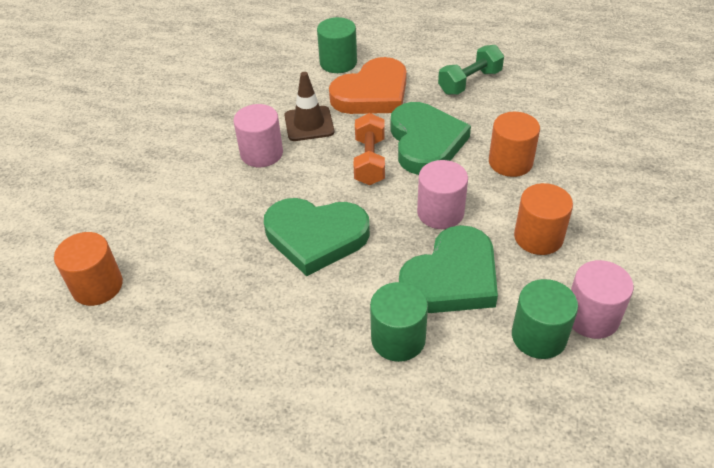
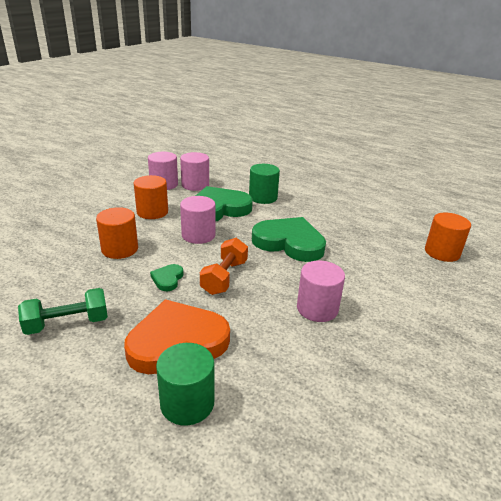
camera: 165 degrees left, 15 degrees down
(309, 124) = (262, 325): brown traffic cone -> none
(425, 142) = (167, 279): green heart -> green heart, size x0.44
(539, 336) = (195, 185): green cylinder -> pink cylinder

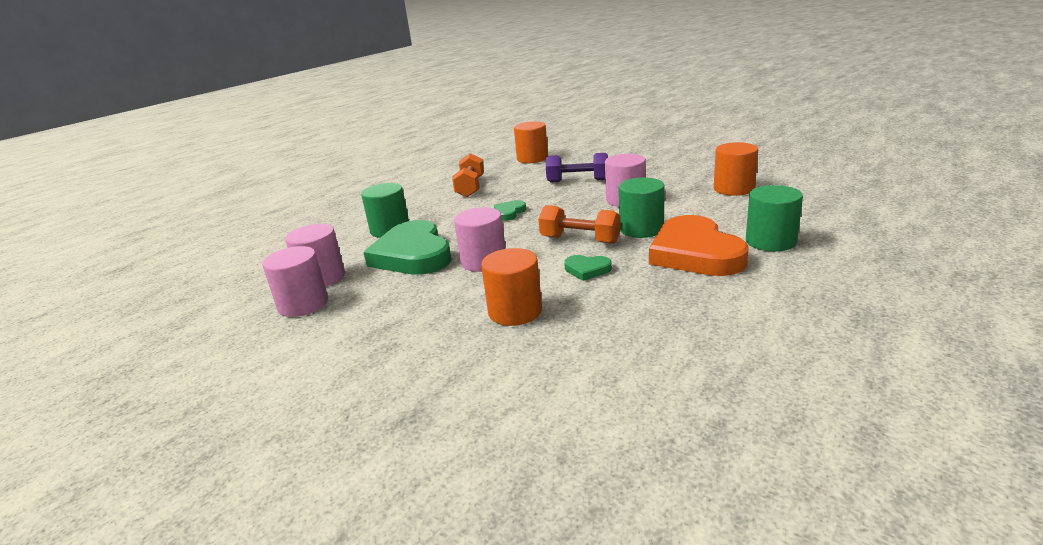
camera: 80 degrees left, 5 degrees down
(67, 323) = (690, 319): green dumbbell -> none
(152, 212) = (404, 301): orange cylinder -> orange cylinder (733, 189)
(240, 313) = (641, 229): none -> green cylinder
(289, 243) = (509, 213): green heart -> green heart, size x0.44
(351, 222) = (470, 187): none -> orange dumbbell
(374, 280) = (578, 181): none -> purple dumbbell

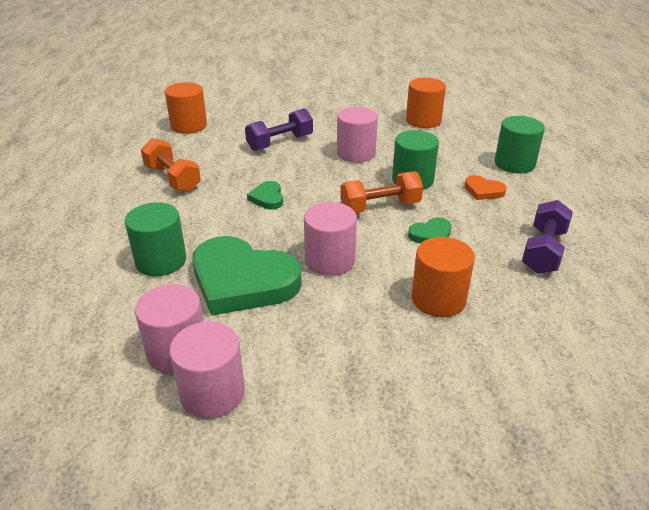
camera: 45 degrees left, 10 degrees up
(669, 314) = (543, 251): none -> purple dumbbell
(695, 253) = (483, 190): orange heart -> orange heart, size x0.44

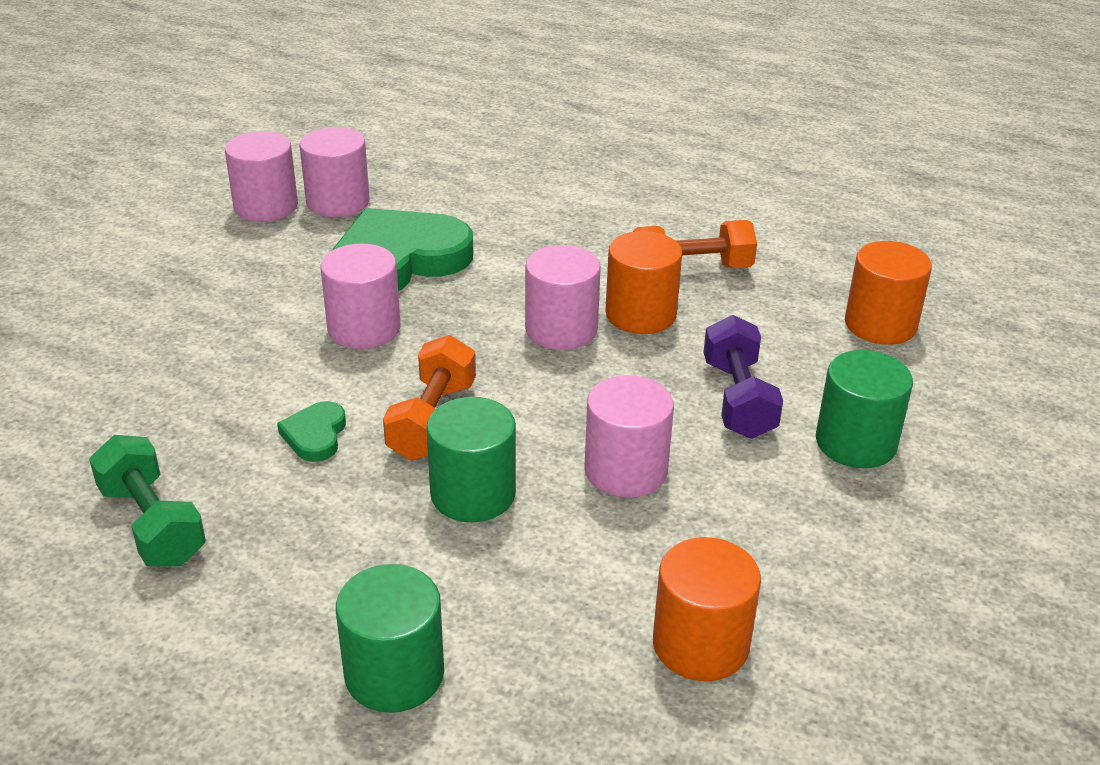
camera: 120 degrees right, 0 degrees up
(161, 261) = (495, 222): green cylinder -> green cylinder (856, 442)
(267, 198) = (561, 330): green heart -> pink cylinder
(438, 299) = (200, 376): orange cylinder -> orange cylinder (640, 314)
(483, 190) = (356, 562): orange heart -> none
(543, 251) = (152, 524): purple dumbbell -> green dumbbell

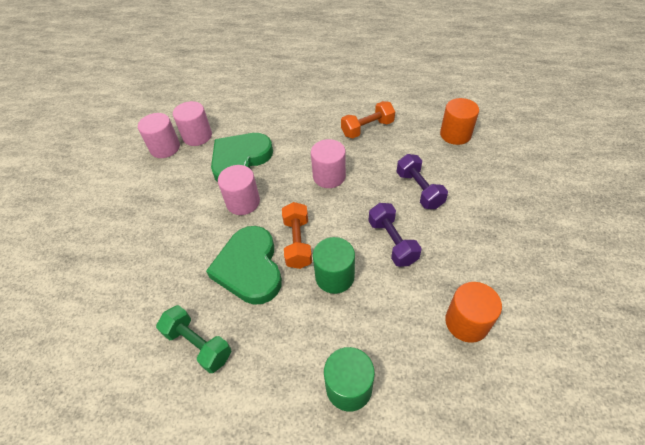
camera: 15 degrees left, 15 degrees up
(315, 435) = (249, 268): green heart -> green heart, size x2.28
(625, 470) = (392, 242): pink cylinder -> purple dumbbell
(640, 314) = (358, 158): orange cylinder -> none
(856, 442) = (475, 197): green cylinder -> none

